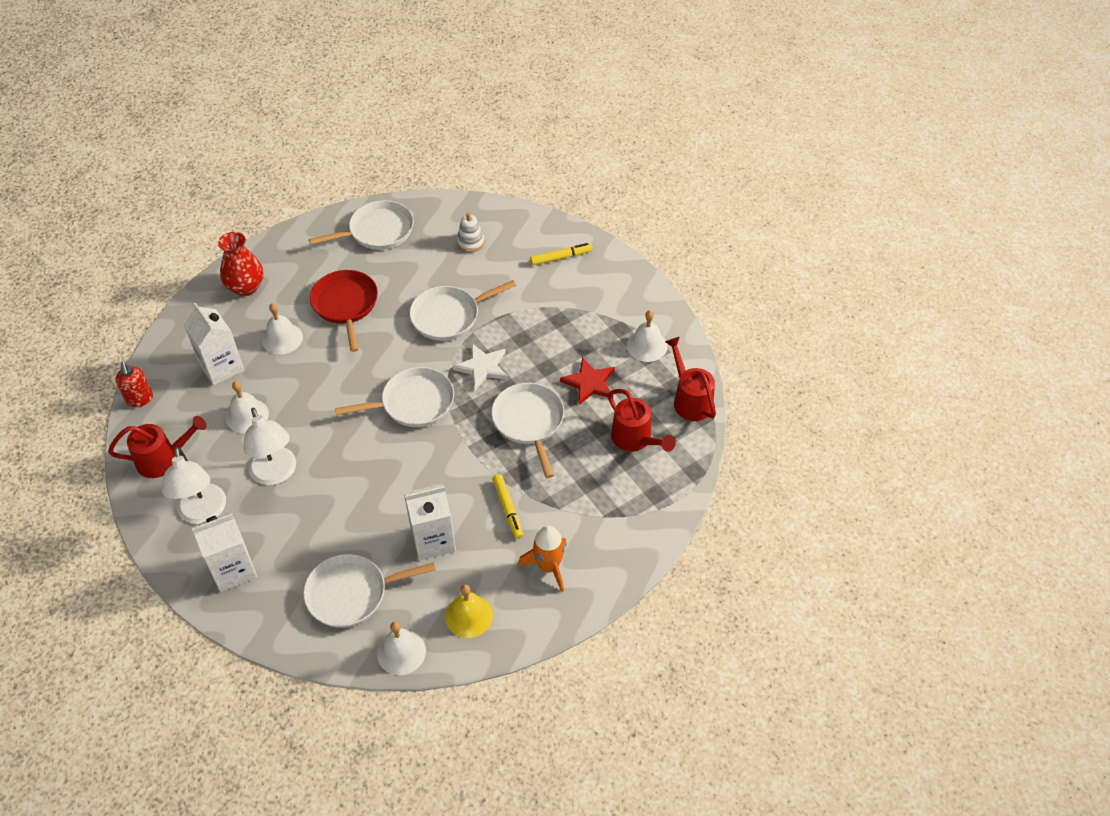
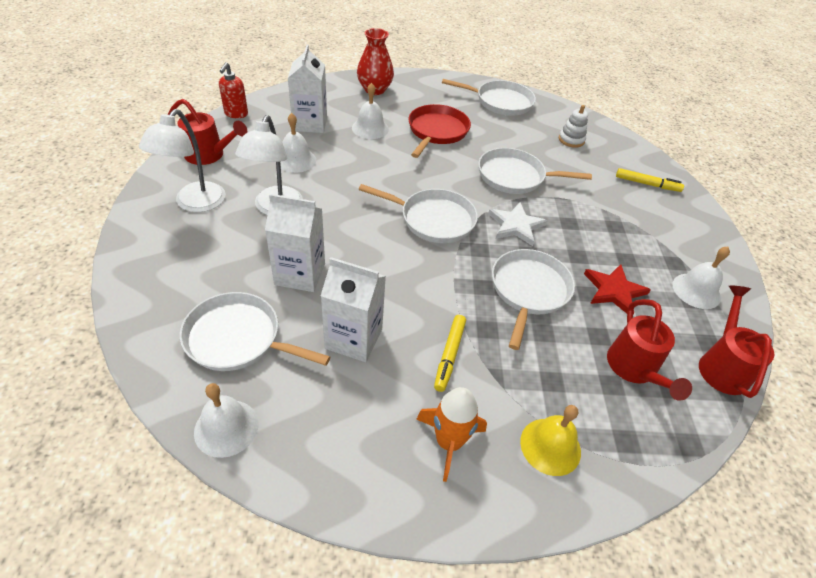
camera: 30 degrees right, 5 degrees down
(233, 569) = (169, 256): white carton -> white carton (300, 274)
(469, 616) = (324, 437): yellow bell -> yellow bell (550, 446)

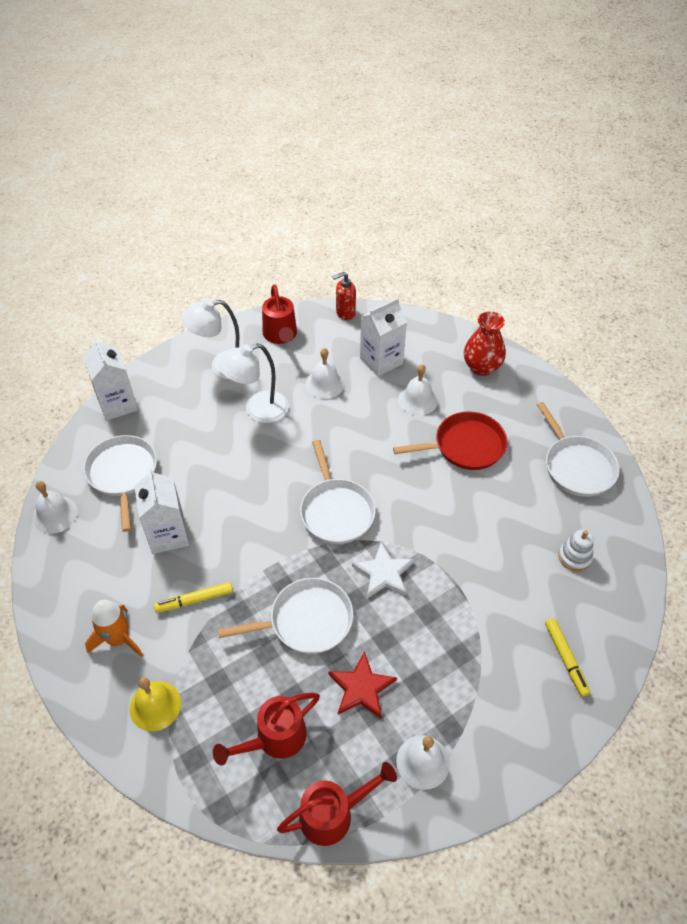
camera: 60 degrees right, 5 degrees up
(300, 274) = (204, 467): white carton -> white carton (117, 404)
(514, 176) = (456, 538): white pan -> none

